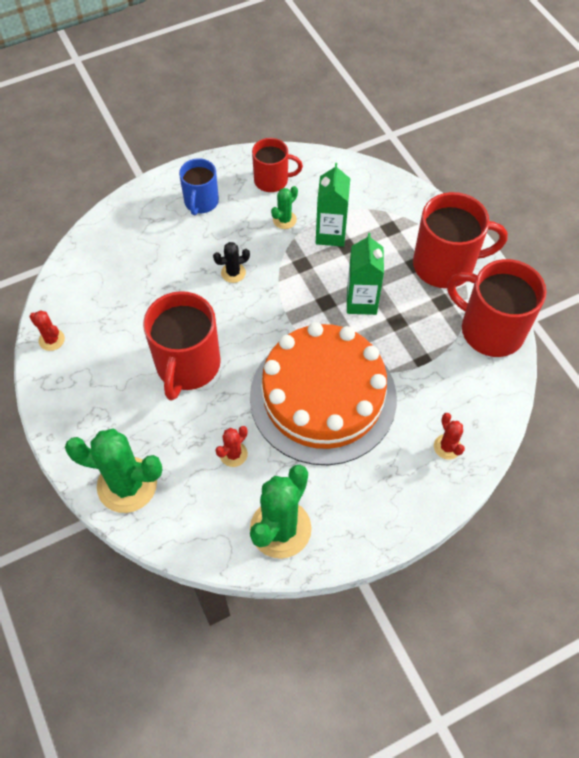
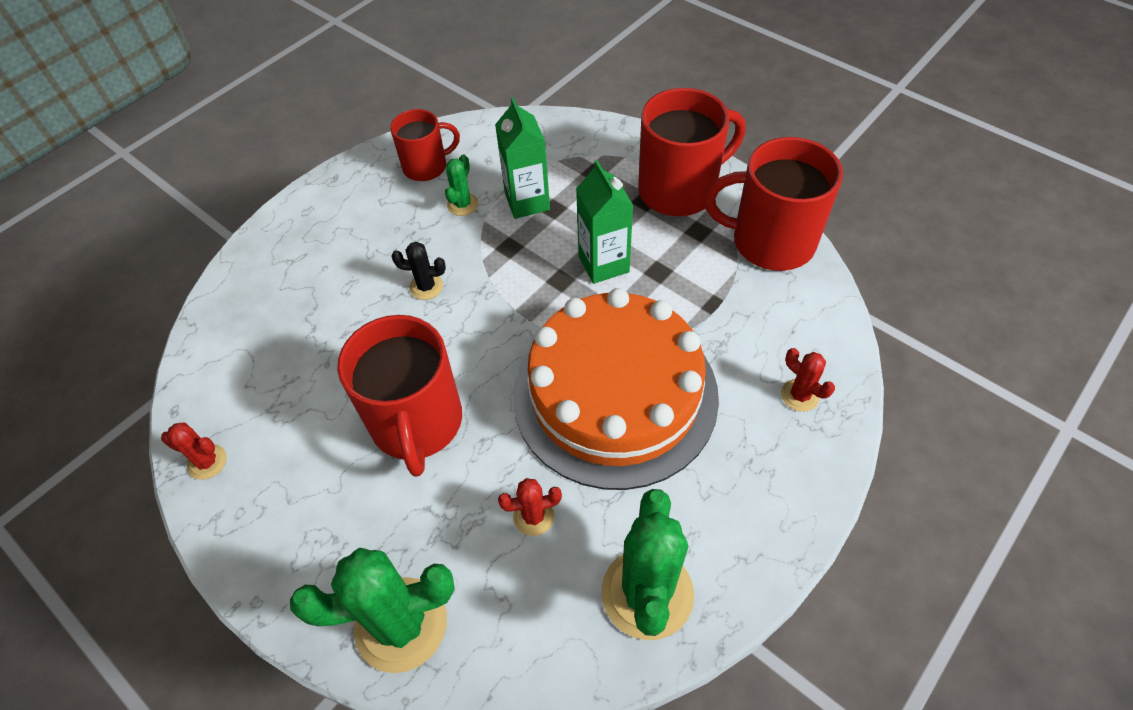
camera: 20 degrees left, 5 degrees down
(201, 202) = (347, 219): blue mug -> none
(233, 273) = (426, 286): black cactus -> black cactus turned 45 degrees clockwise
(233, 454) = (533, 516): red cactus -> red cactus turned 60 degrees clockwise

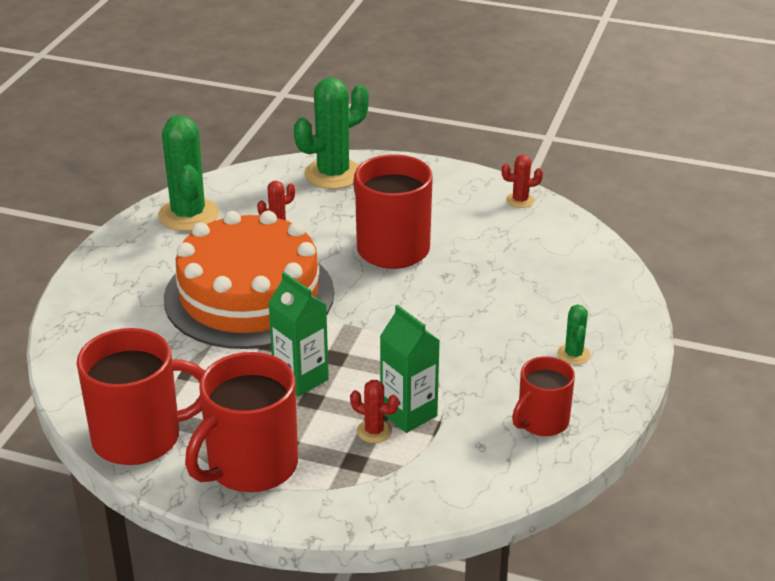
camera: 155 degrees right, 20 degrees down
(426, 286) = (453, 324): black cactus -> none
(462, 204) = (473, 395): green cactus -> green cactus (573, 354)
(800, 395) = (98, 328): red cactus -> red cactus (374, 431)

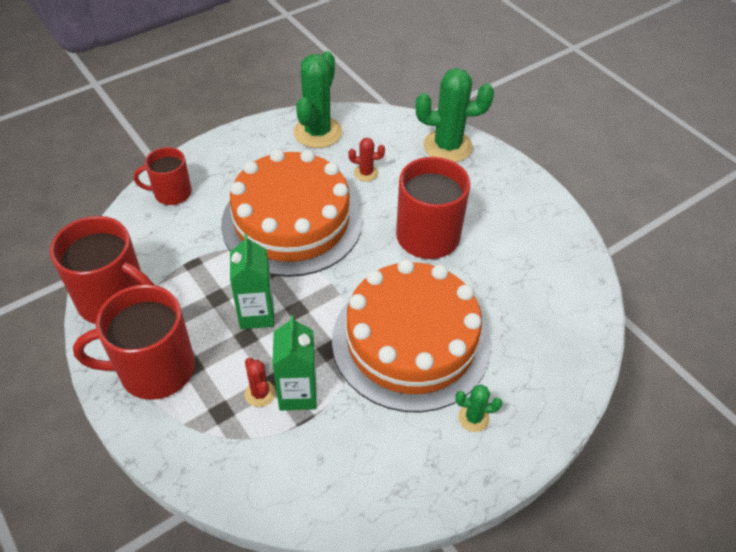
camera: 35 degrees right, 15 degrees up
(464, 330) = (411, 341): none -> orange cake
(520, 200) = (569, 243): red cactus -> none
(542, 421) = (387, 467): red mug -> red mug (171, 193)
(573, 354) = (473, 418): green cactus -> green cactus turned 60 degrees clockwise

